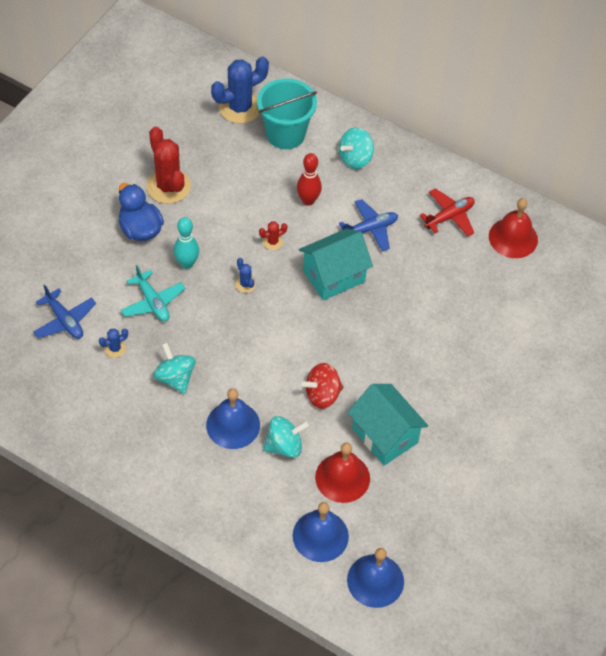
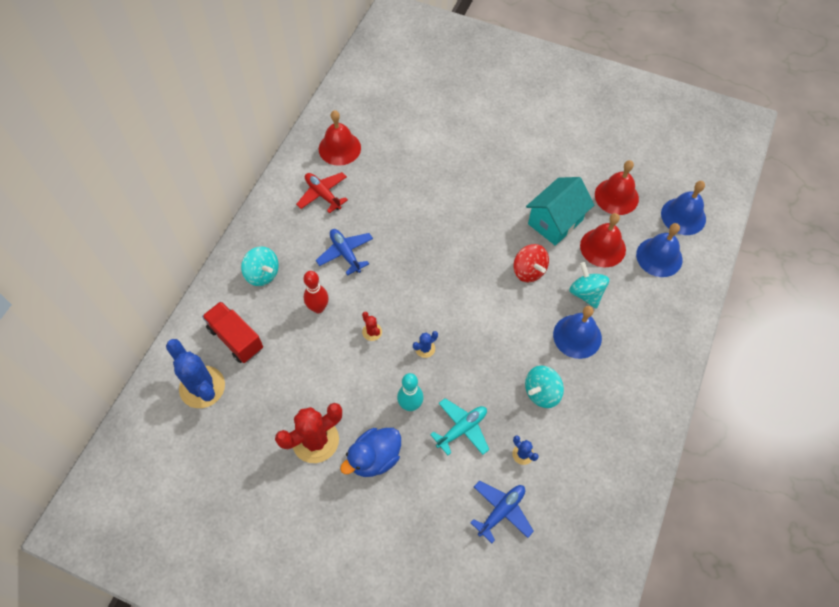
camera: 95 degrees left, 5 degrees up
(285, 134) = (236, 338): turquoise bucket -> red truck
(334, 276) = (403, 276): turquoise house -> none
(414, 511) = (616, 196): none -> red bell

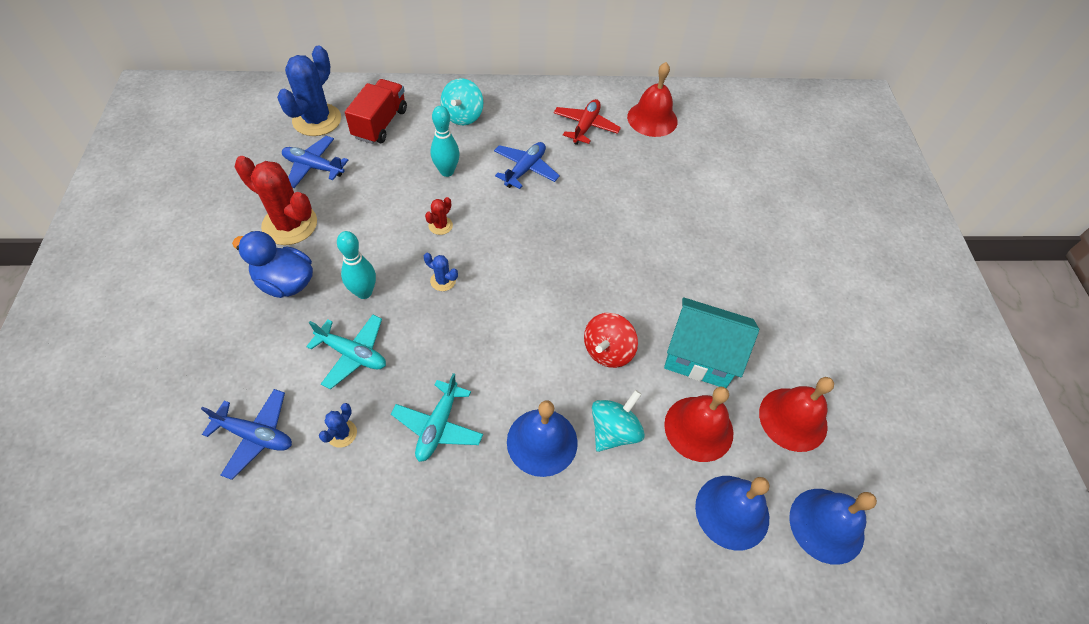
camera: 60 degrees right, 5 degrees down
(259, 405) = (313, 167): none -> blue plane
(318, 308) = (447, 171): red bowling pin -> turquoise bowling pin
(542, 393) = (438, 426): turquoise spinning top -> turquoise plane

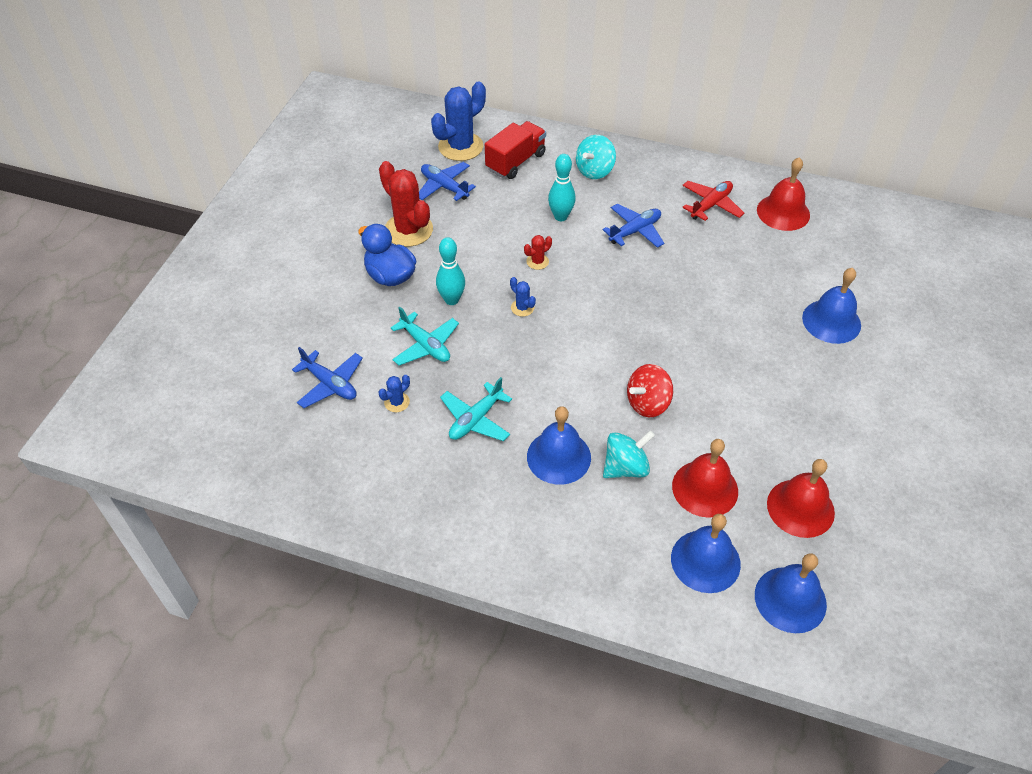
camera: 25 degrees right, 5 degrees down
(700, 357) = (733, 432): turquoise house -> none
(737, 215) = (831, 321): none -> blue bell

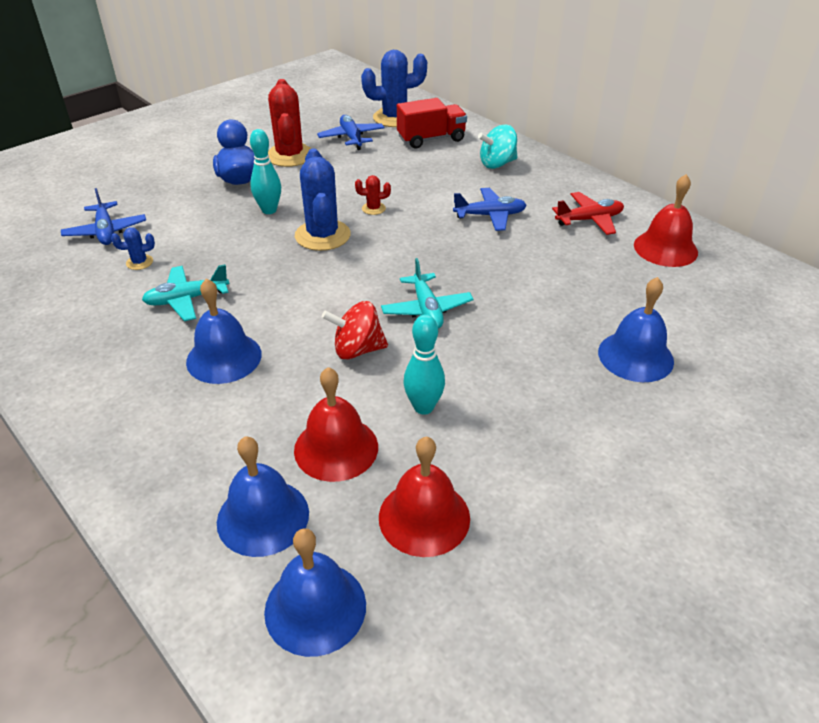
camera: 30 degrees right, 10 degrees down
(425, 345) = (210, 233): turquoise plane -> turquoise plane (426, 309)
(522, 308) = (322, 235): blue cactus -> blue cactus, size x2.21
(560, 216) = (430, 185): turquoise bowling pin -> turquoise bowling pin (423, 407)
(625, 467) = (276, 393): turquoise spinning top -> none

